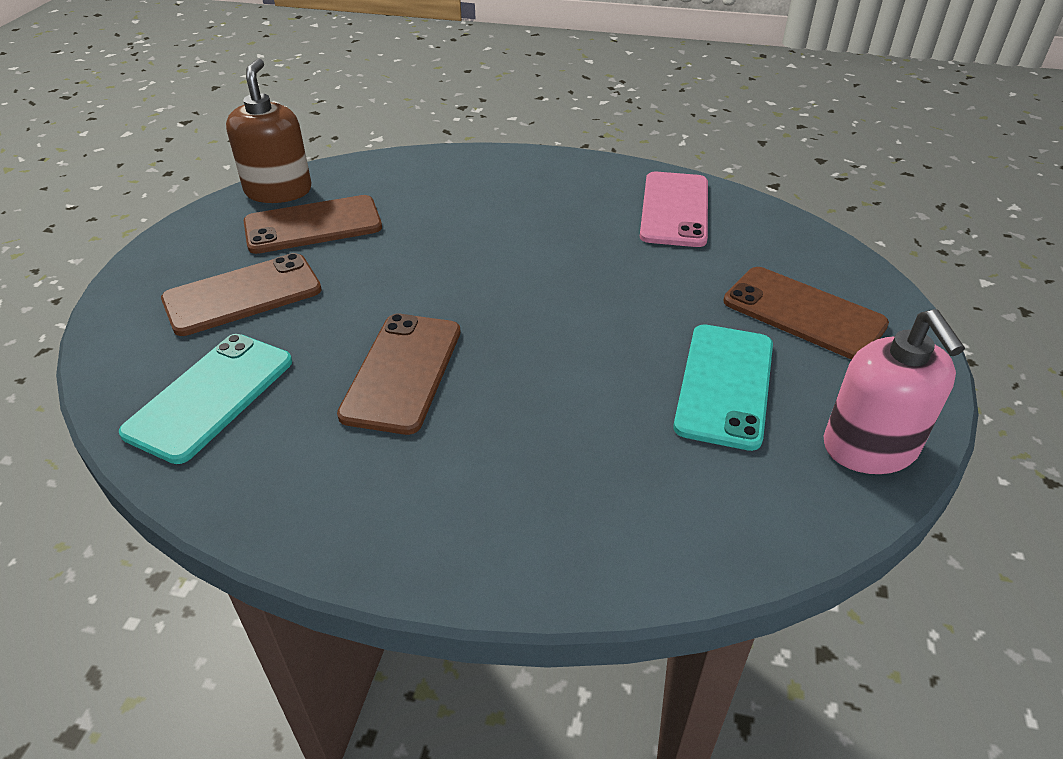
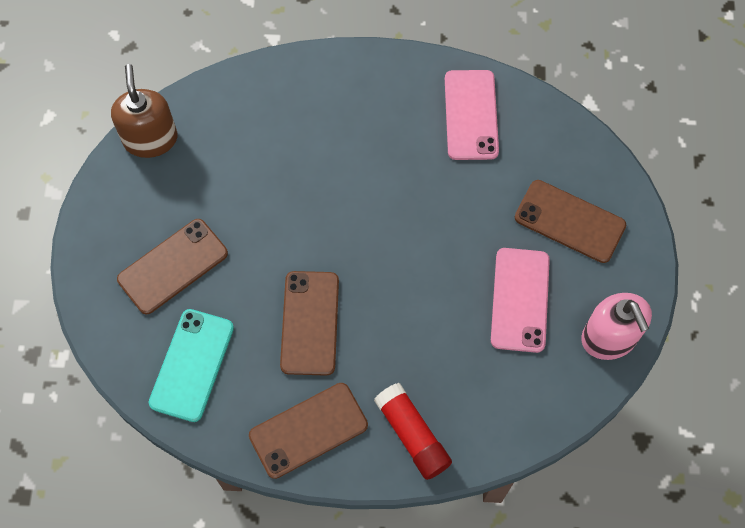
camera: 10 degrees left, 25 degrees up
(313, 225) = (195, 179): brown phone -> brown phone (308, 430)
(520, 532) = (412, 435): none -> red glue stick
(724, 385) = (520, 300): turquoise phone -> pink phone

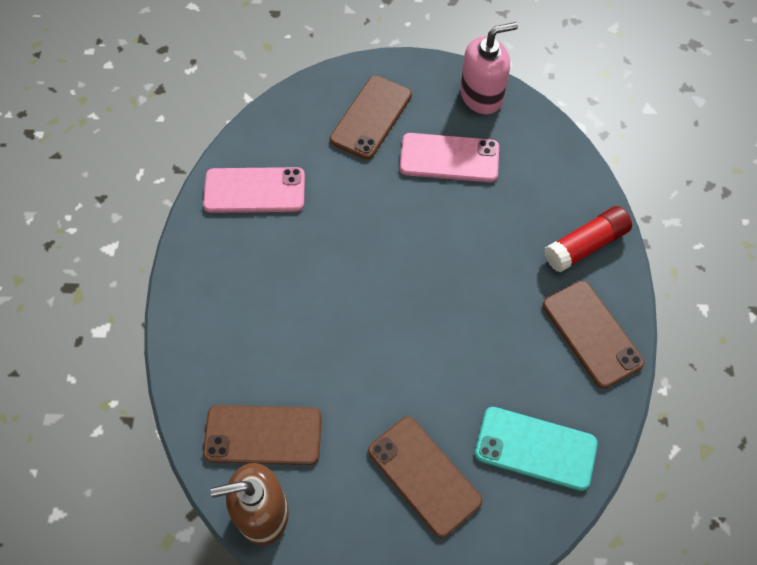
camera: 90 degrees left, 5 degrees down
(310, 323) = (482, 334): brown phone -> brown phone (263, 435)

